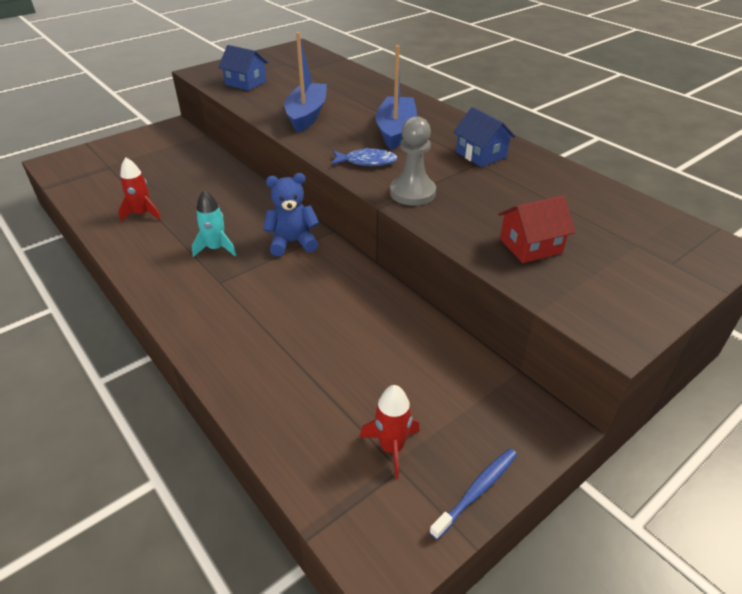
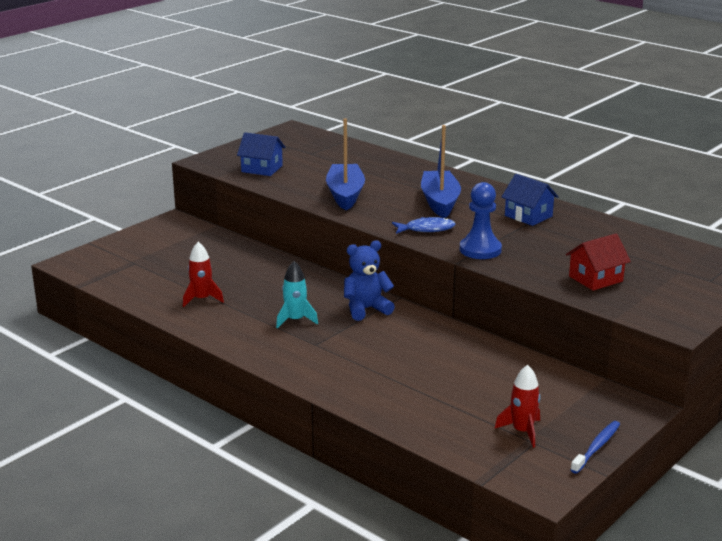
camera: 10 degrees left, 15 degrees down
(412, 193) = (480, 250): grey pawn -> blue pawn

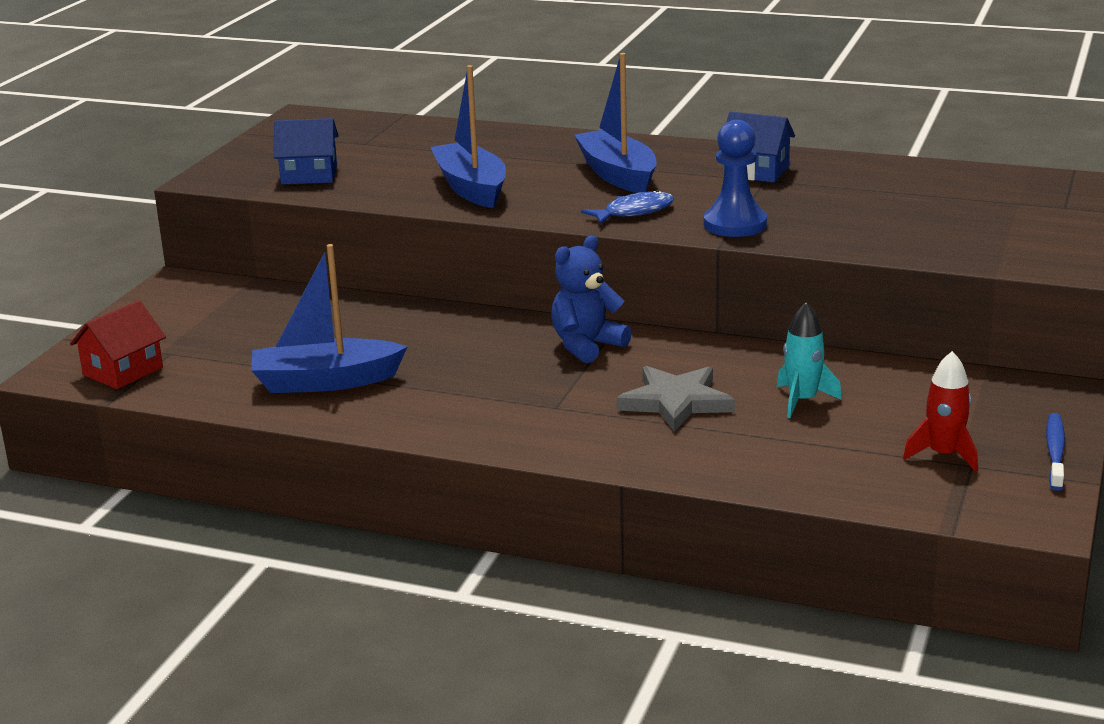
camera: 20 degrees left, 0 degrees up
(202, 299) = (325, 381): red rocket -> blue boat
(295, 320) = (496, 381): turquoise rocket -> turquoise rocket (802, 400)
(388, 357) = (676, 402): none -> grey star
(595, 279) = (923, 232): red house -> red house (123, 371)

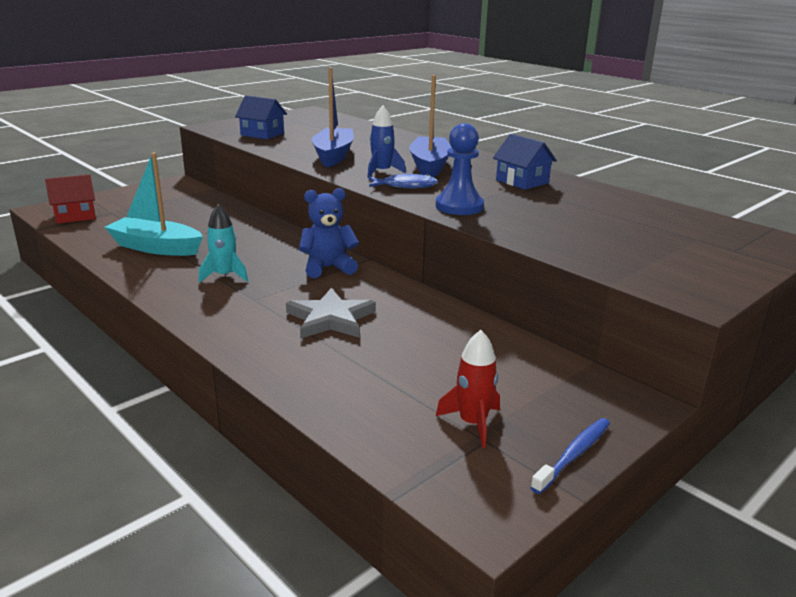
camera: 25 degrees right, 0 degrees up
(325, 381) = (156, 247): blue boat -> turquoise boat
(574, 198) = (382, 172): none -> blue rocket
(802, 400) = (417, 344): turquoise rocket -> turquoise rocket (225, 276)

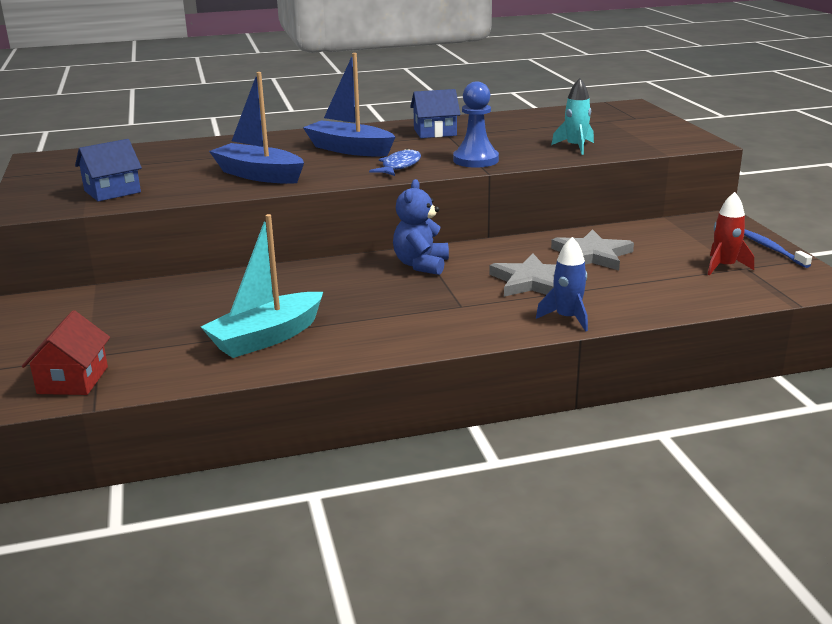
camera: 60 degrees left, 0 degrees up
(225, 276) = (391, 311): turquoise rocket -> turquoise rocket (575, 147)
(382, 172) = (344, 167): blue rocket -> blue rocket (567, 318)
(426, 337) = (592, 255): none -> grey star

